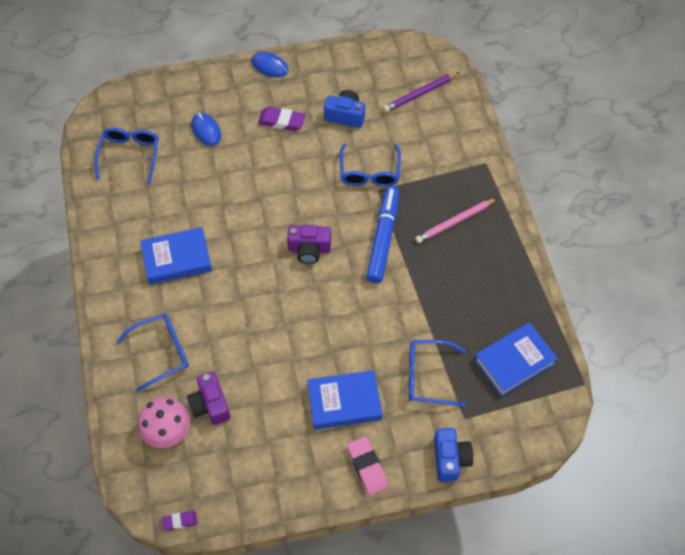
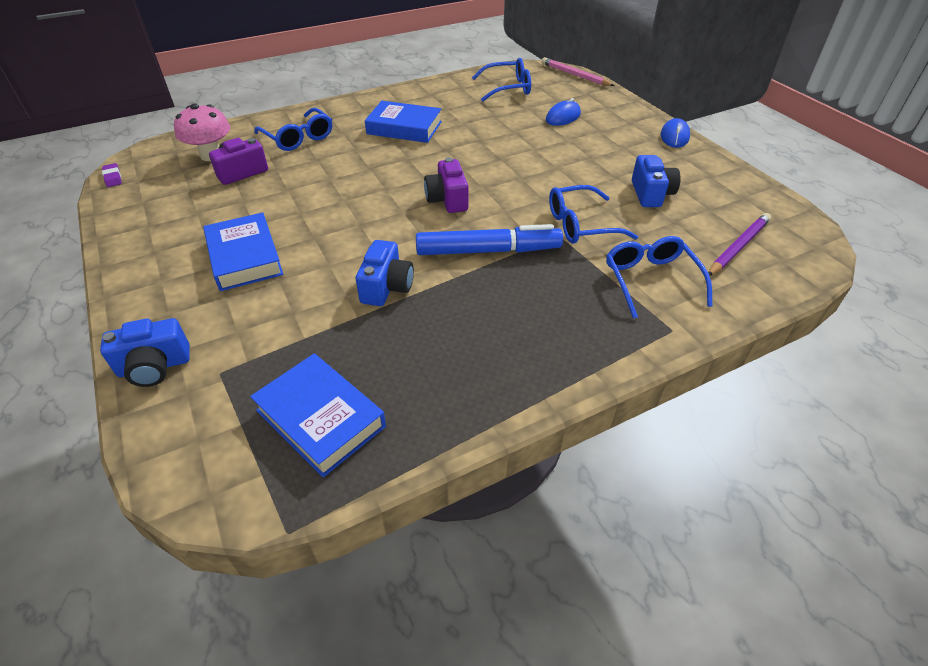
camera: 75 degrees right, 15 degrees down
(177, 259) = (404, 128): blue book -> blue book turned 45 degrees counterclockwise
(281, 121) = (608, 155): purple eraser -> none
(367, 467) = (154, 290): pink eraser -> none
(406, 309) = (386, 287): none -> blue camera
(420, 94) = (738, 246): purple pencil -> purple pencil turned 90 degrees clockwise
(427, 376) = (286, 323): blue glasses -> blue glasses (650, 280)
(455, 222) = (546, 312): pink pencil -> pink pencil (575, 75)

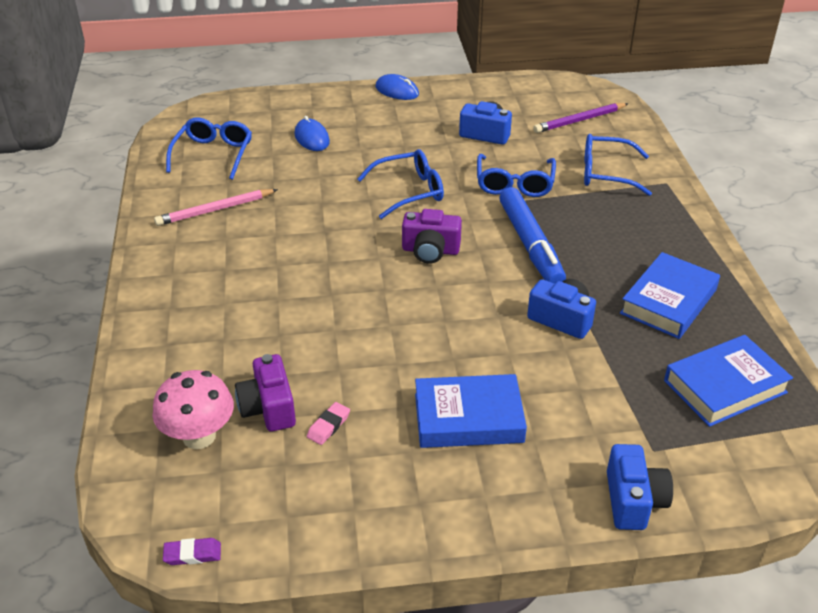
camera: 70 degrees left, 5 degrees down
(227, 198) = (328, 426): none -> pink eraser
(298, 138) = (210, 344): blue glasses -> blue glasses (409, 191)
(404, 128) = (252, 250): blue book -> blue book (668, 301)
(488, 250) = (530, 245): blue marker -> blue marker turned 150 degrees clockwise
(575, 75) = (221, 104): pink pencil -> pink pencil (215, 210)
(738, 246) = (579, 120): purple pencil -> purple pencil turned 90 degrees counterclockwise

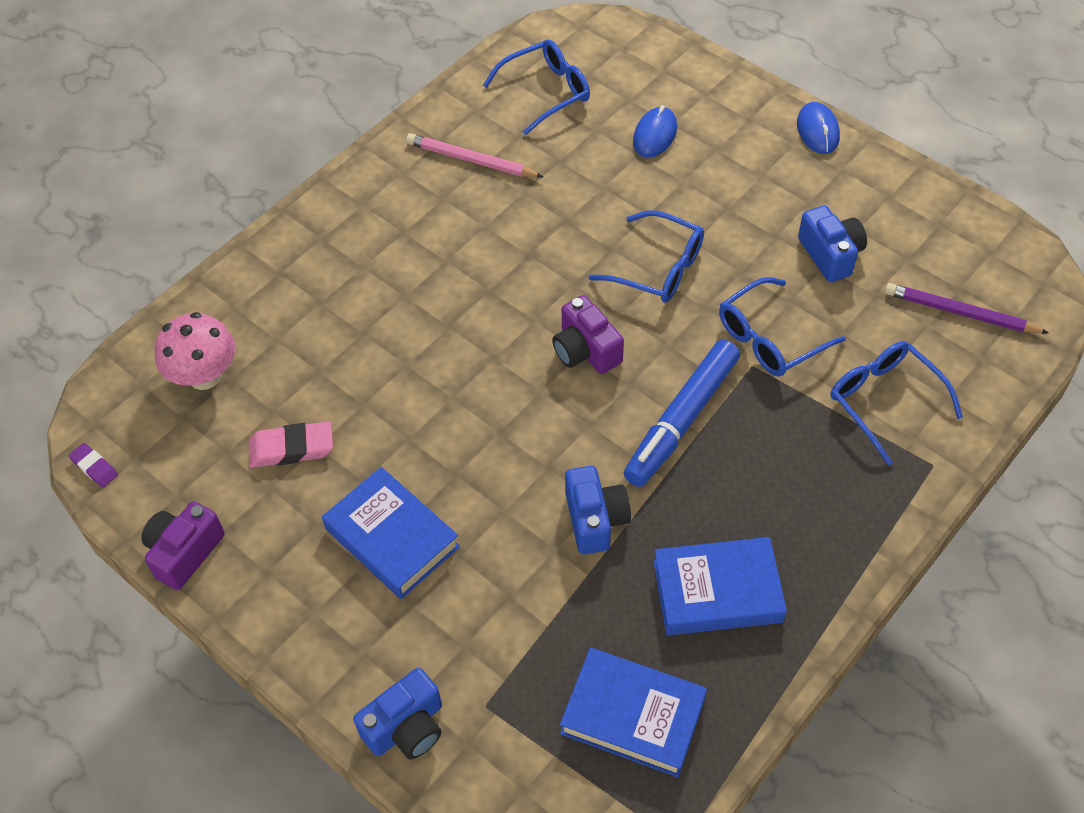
camera: 50 degrees right, 15 degrees up
(268, 408) = (274, 394): purple camera -> purple camera (184, 552)
(328, 426) = (292, 448): pink eraser -> pink eraser, size x1.66

